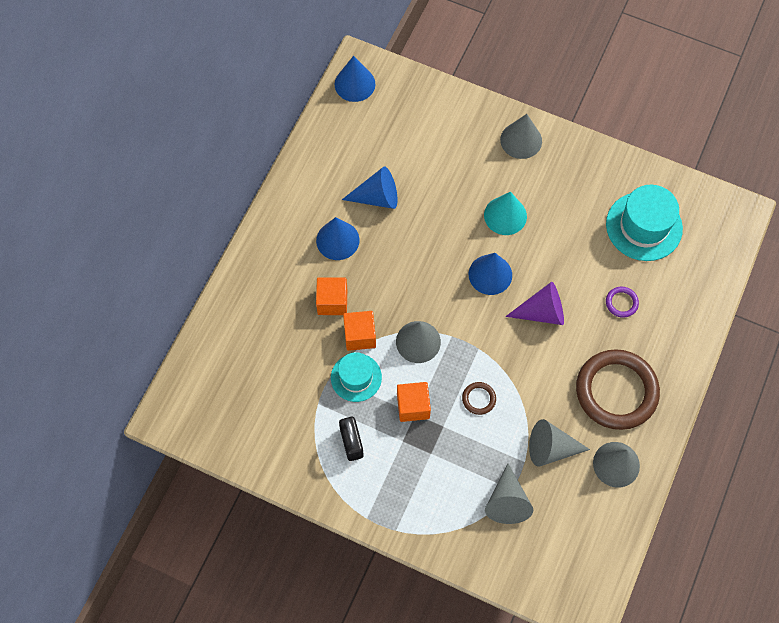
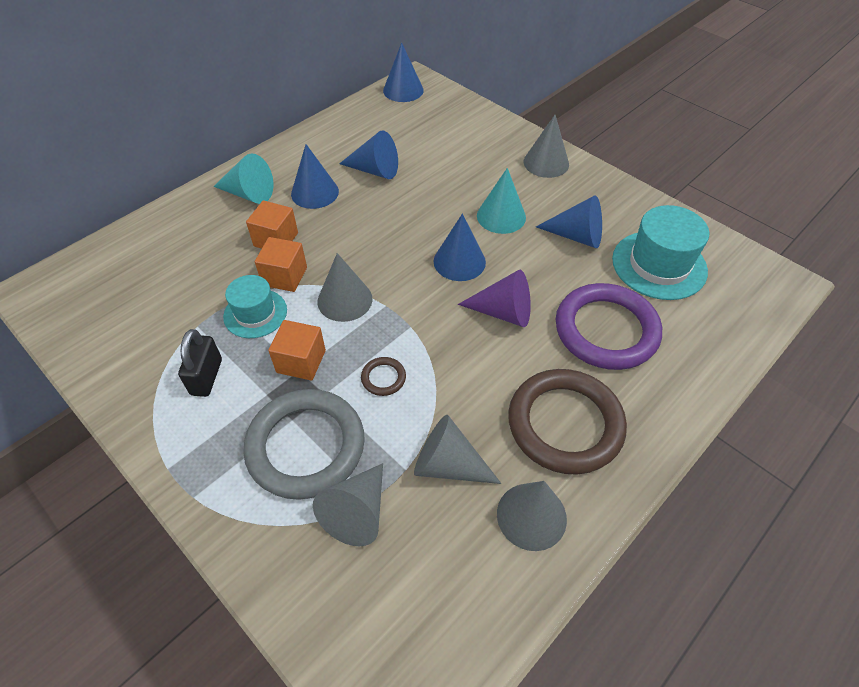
camera: 20 degrees right, 15 degrees down
(281, 260) = (249, 194): none -> turquoise cone
(451, 469) = (306, 446): none -> grey ring
(572, 217) = (576, 236): none -> blue cone
(621, 303) = (606, 330): purple ring -> purple ring, size x2.45

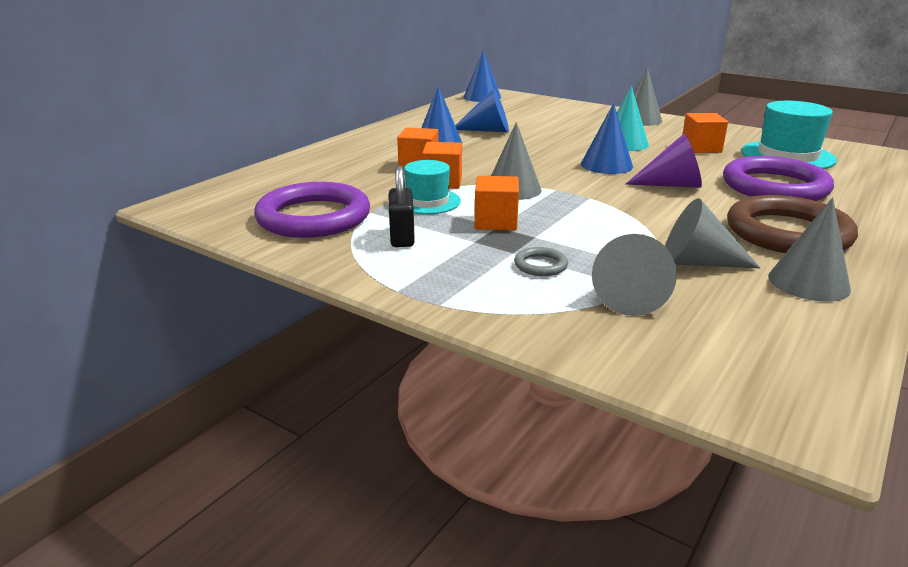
camera: 10 degrees left, 25 degrees down
(143, 329) = (314, 217): none -> purple ring
(249, 194) = (374, 147): turquoise cone -> none
(306, 446) = (540, 265): grey ring -> grey ring, size x0.41
(383, 378) = (588, 224): brown ring -> none
(576, 236) = (701, 148): blue cone -> orange cube

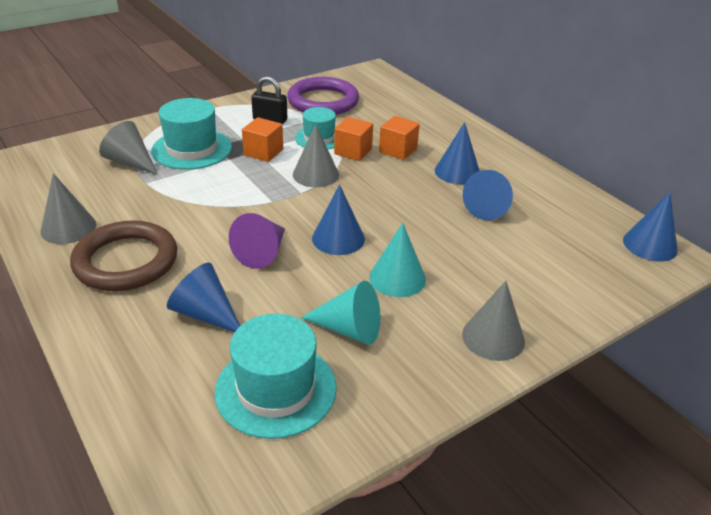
camera: 110 degrees right, 10 degrees up
(540, 265) = (192, 149): grey ring -> turquoise hat
(697, 263) = (135, 200): grey cone -> none
(701, 148) = (349, 329): orange cube -> turquoise cone
(775, 187) = (206, 314): purple ring -> blue cone

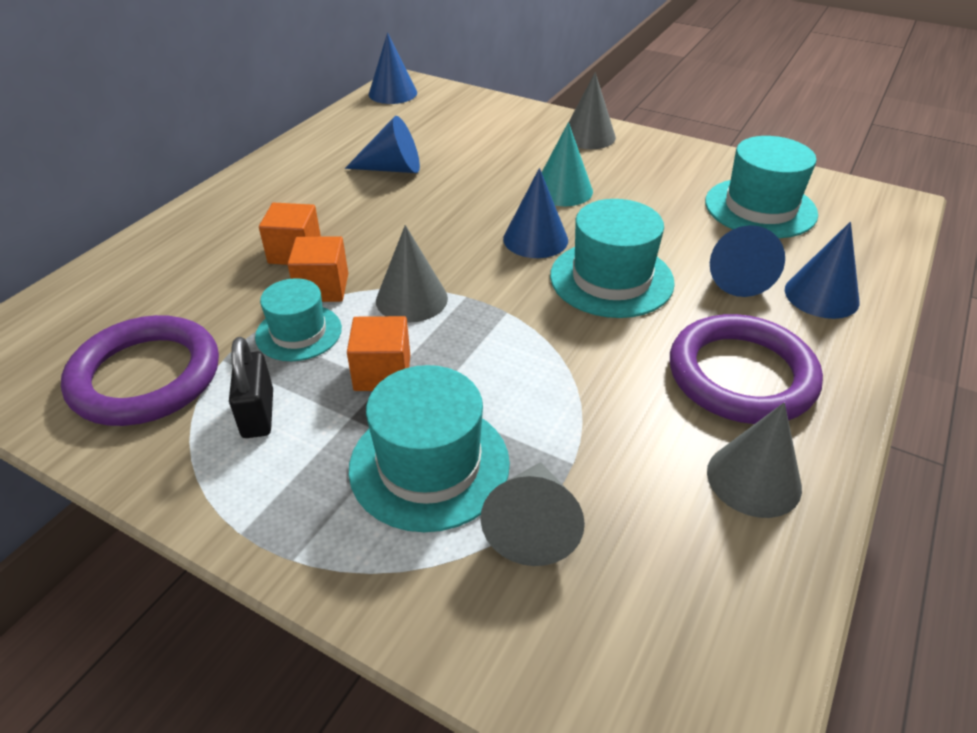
camera: 115 degrees left, 5 degrees up
(126, 261) = (741, 375): brown ring -> purple ring
(262, 252) = (611, 279): purple cone -> turquoise hat
(349, 329) = (657, 196): turquoise cone -> none
(457, 172) = (326, 199): blue cone -> blue cone (821, 295)

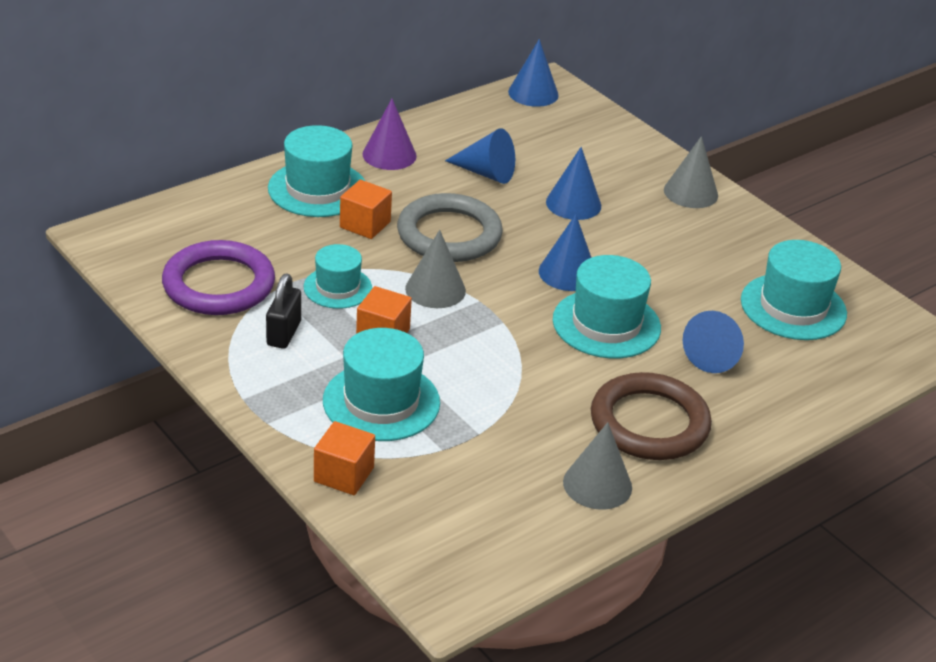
camera: 20 degrees right, 5 degrees down
(223, 230) = (317, 189): none -> turquoise hat
(285, 177) = (389, 155): none -> purple cone
(322, 288) = (372, 260): orange cube -> orange cube (344, 474)
(391, 236) = (449, 234): none -> grey ring
(533, 525) = (427, 457): grey cone -> none
(563, 190) = (624, 237): turquoise cone -> none
(741, 375) = (649, 423): purple ring -> brown ring
(821, 295) = (773, 391): blue cone -> blue cone (573, 204)

